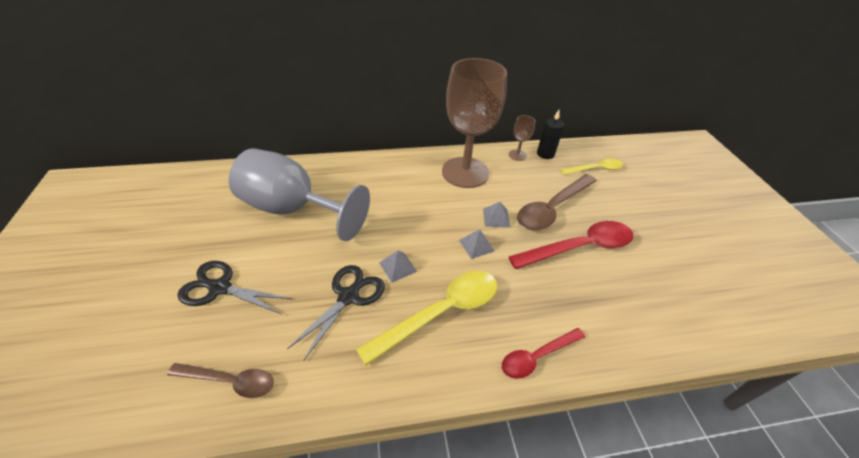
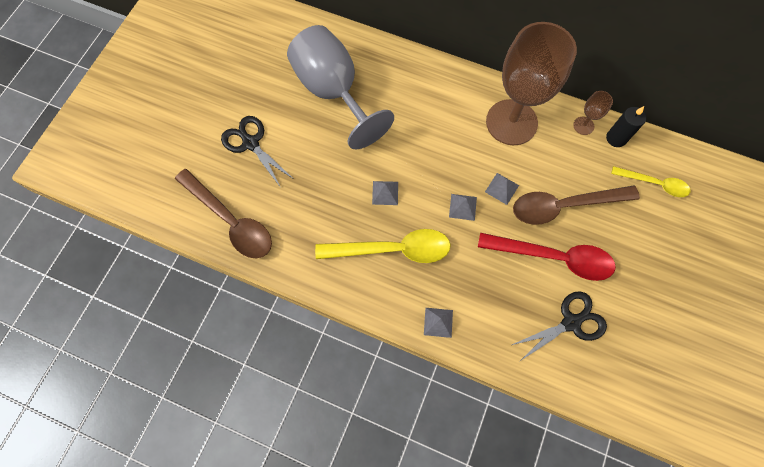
camera: 35 degrees right, 25 degrees up
(230, 381) = (230, 220): brown spoon -> brown spoon, size x1.67
(348, 297) = (334, 199): black scissors -> black scissors (571, 322)
(537, 356) = (438, 322): red spoon -> grey pyramid

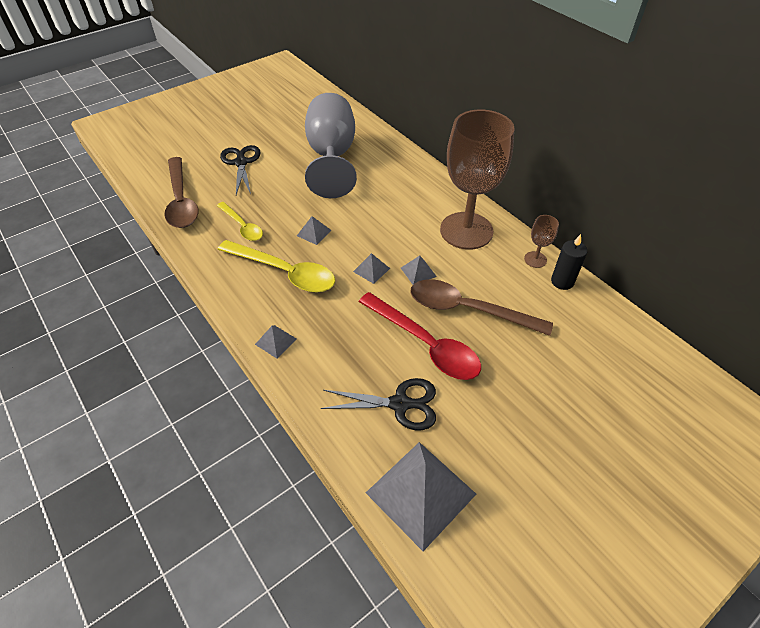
camera: 30 degrees right, 20 degrees down
(631, 385) = (420, 493): none -> grey pyramid
(654, 184) = (578, 333): yellow spoon -> yellow spoon (242, 226)

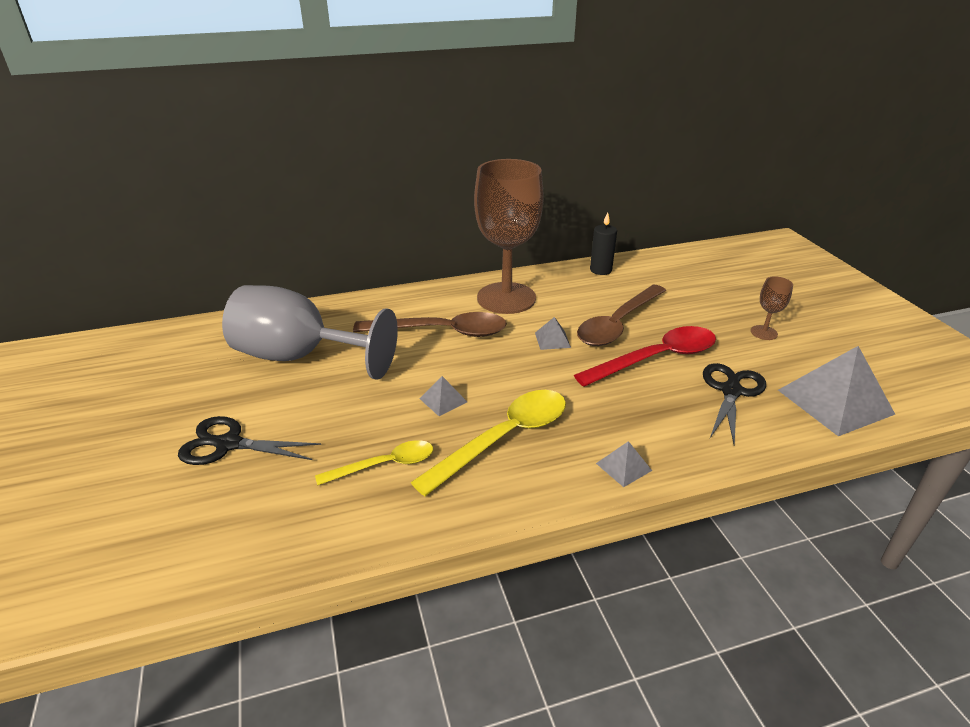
camera: 70 degrees left, 15 degrees down
(181, 201) = (265, 531): brown spoon -> brown spoon (441, 332)
(371, 270) = (534, 369): grey pyramid -> none
(535, 259) = (567, 274): brown goblet -> brown goblet (764, 332)

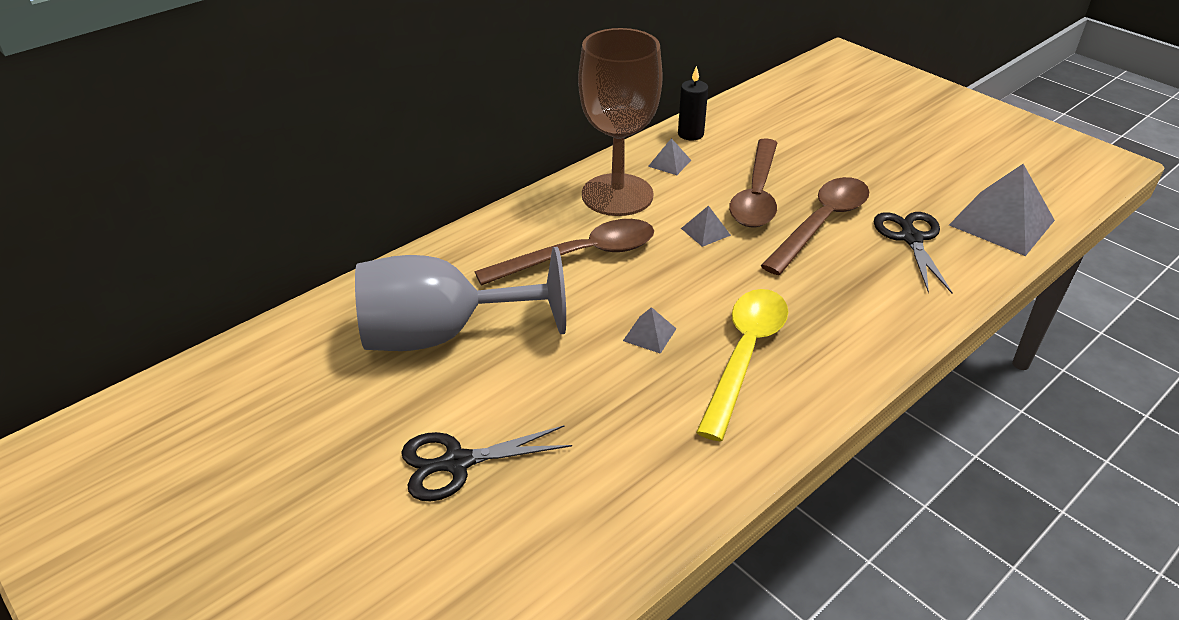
camera: 25 degrees left, 5 degrees up
(385, 465) = (650, 424): yellow spoon -> none
(623, 467) = (874, 346): grey pyramid -> grey pyramid (669, 163)
(656, 358) = (821, 224): red spoon -> brown spoon
(764, 332) = (897, 167): brown goblet -> none

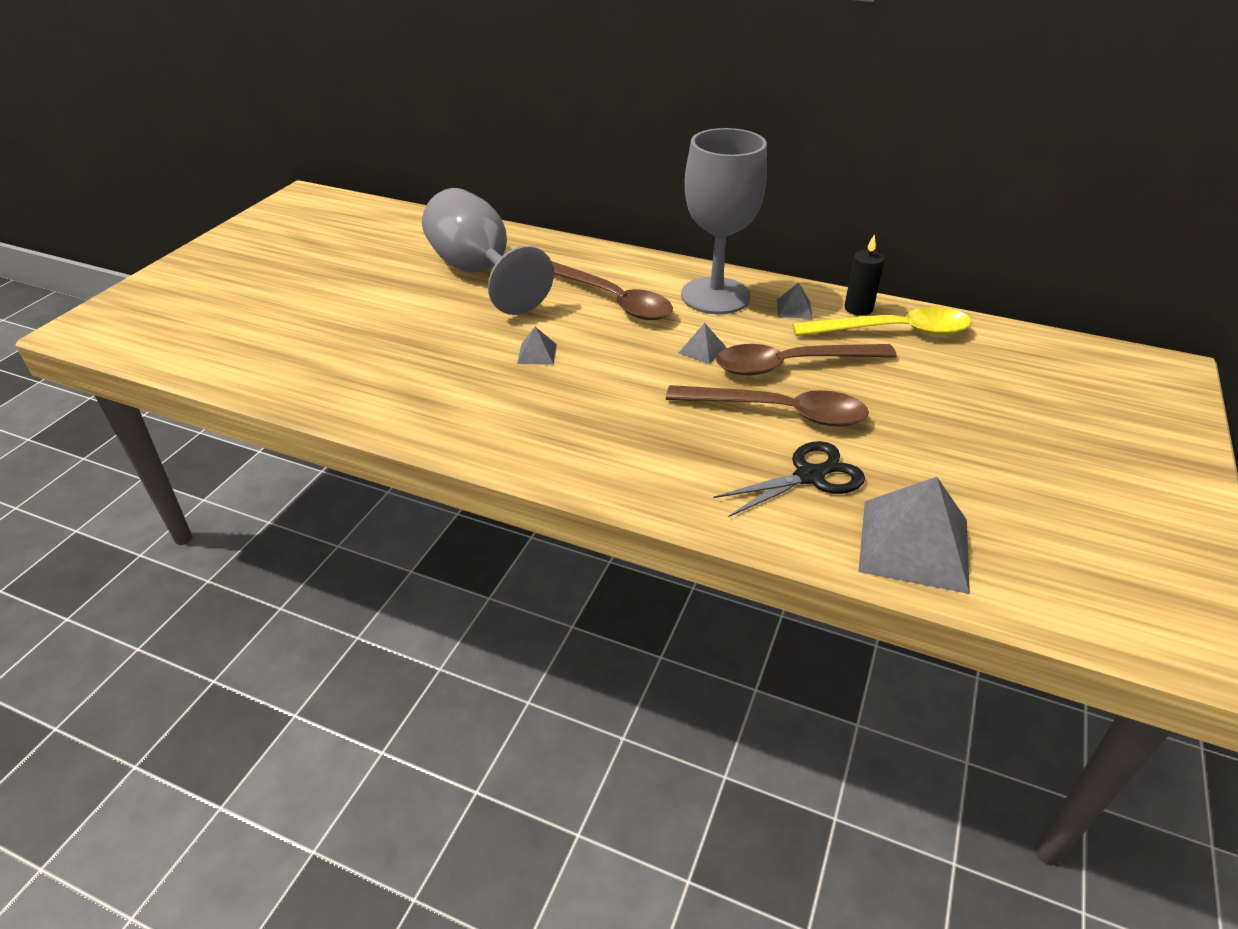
camera: 65 degrees right, 0 degrees up
(457, 463) = (358, 312): black scissors -> none
(617, 195) = (715, 296): brown goblet -> grey goblet
(744, 355) = (541, 405): yellow spoon -> yellow spoon (893, 331)

